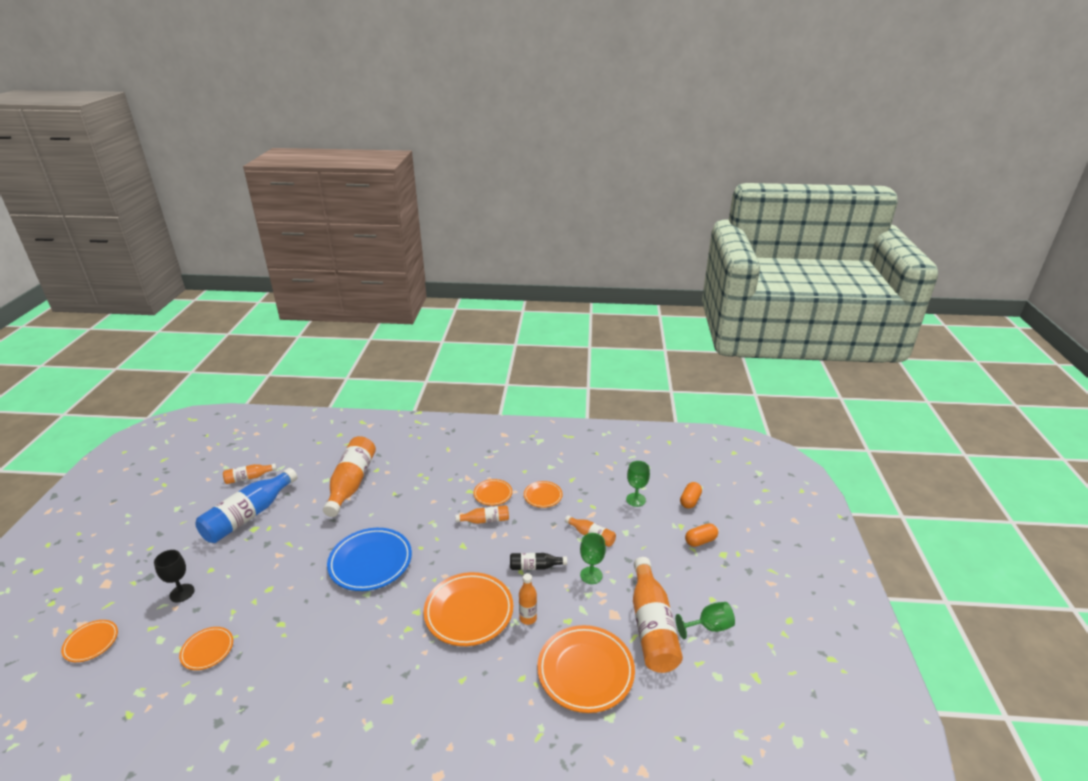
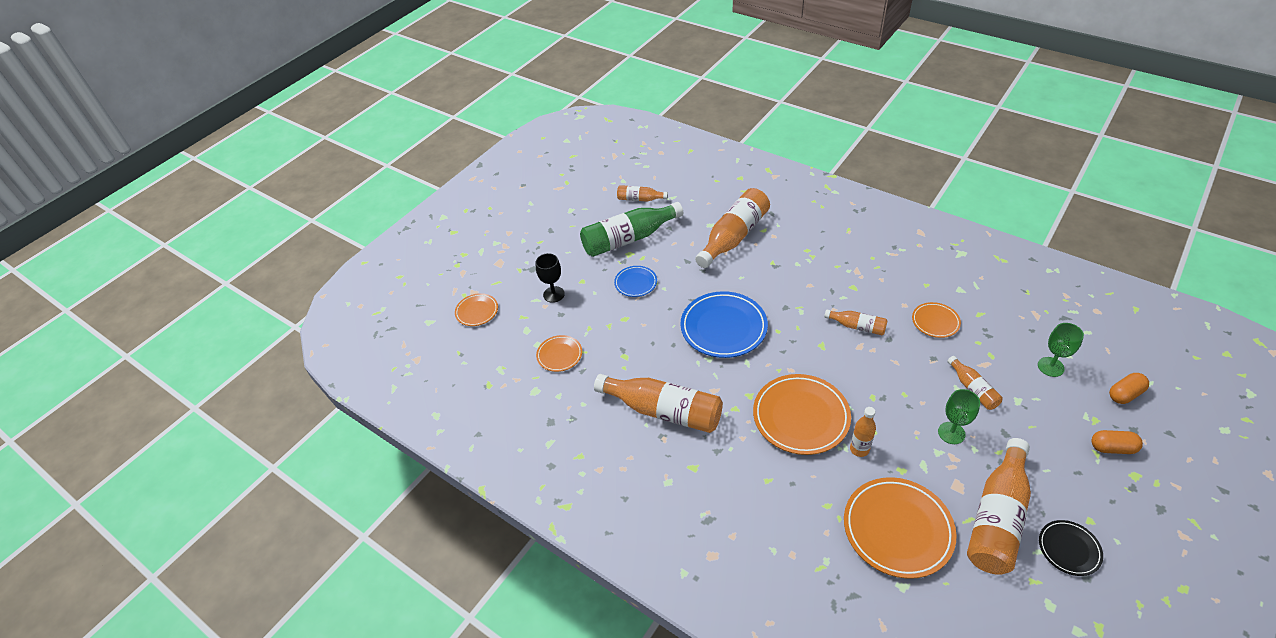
camera: 35 degrees right, 15 degrees up
(249, 515) = (629, 239): blue bottle -> green bottle
(269, 552) = (635, 283): none -> blue plate
(339, 659) = (664, 411): none -> orange bottle
(493, 494) = (878, 299): orange plate -> none
(535, 567) = (891, 398): black bottle -> none
(709, 627) = (1069, 549): green goblet -> black plate

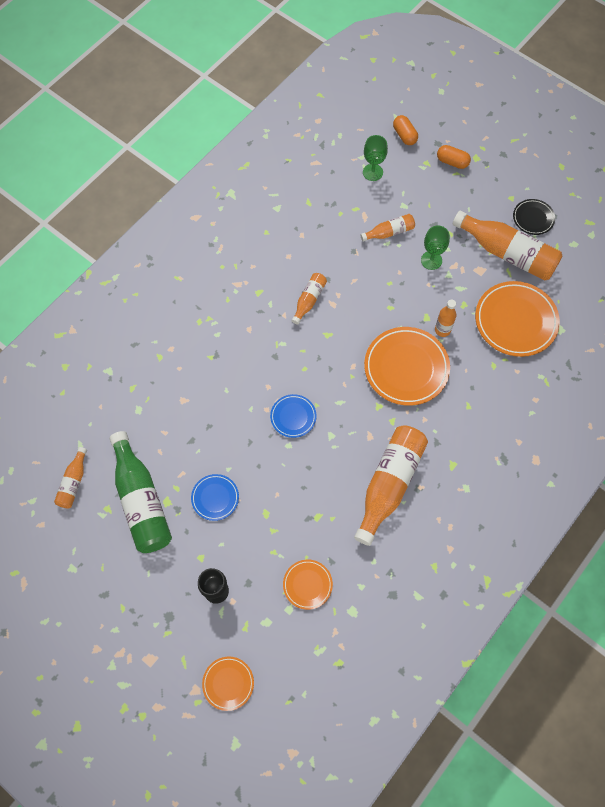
camera: 90 degrees left, 20 degrees up
(723, 327) = (293, 417): blue plate -> blue plate, size x0.53
(733, 237) = (163, 388): orange bottle -> none
(935, 322) = (312, 238): orange plate -> none
(1112, 448) = (452, 162): orange capsule -> orange capsule turned 75 degrees counterclockwise

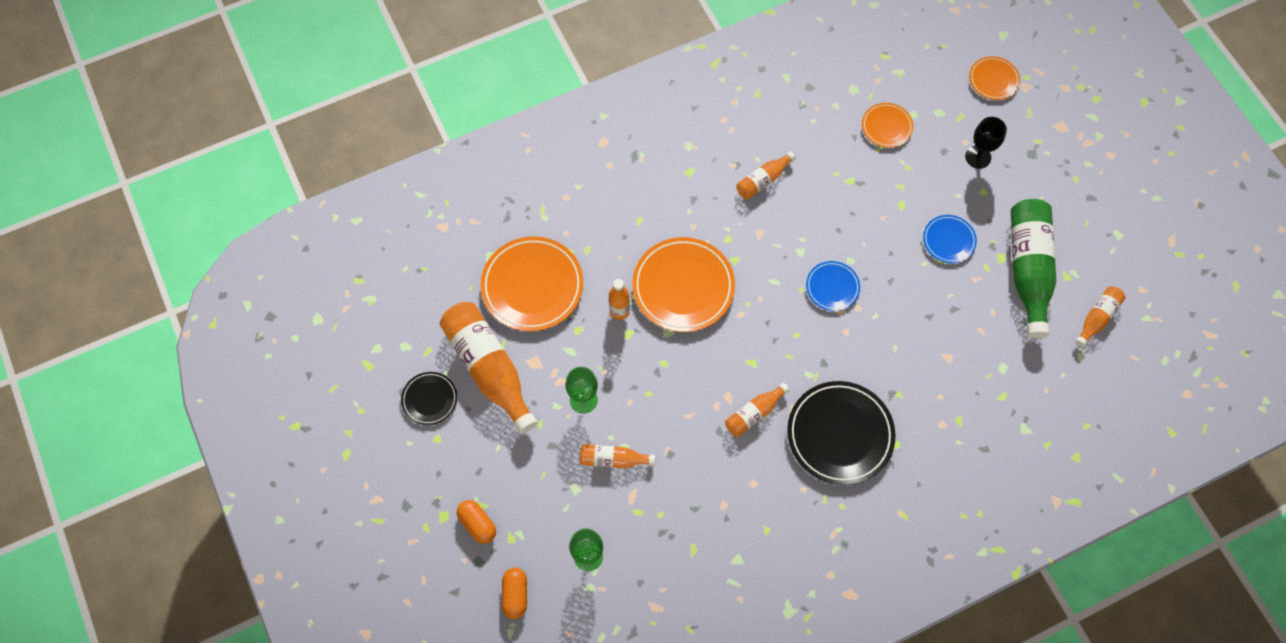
camera: 155 degrees left, 0 degrees up
(242, 311) = (840, 434): none -> black plate
(389, 484) = (763, 180): orange bottle -> orange bottle, size x0.50

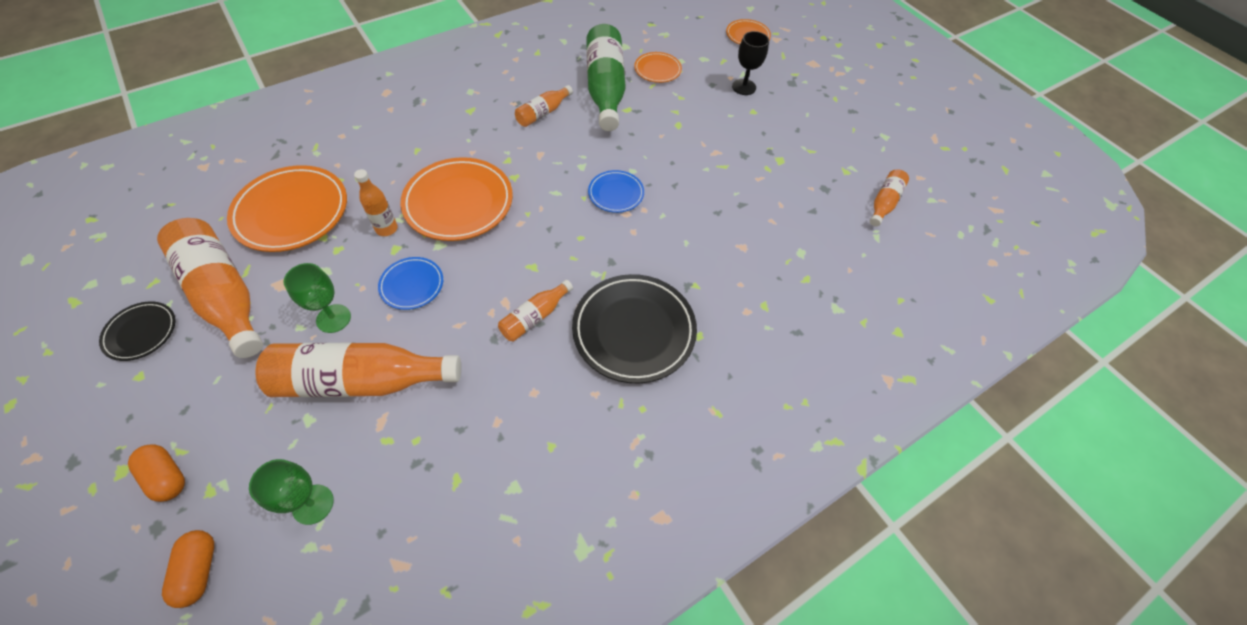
camera: 10 degrees left, 10 degrees down
(613, 459) = (362, 381): orange bottle -> orange bottle, size x1.99
(948, 240) = (727, 149): blue plate -> blue plate (412, 285)
(1028, 269) = (807, 168): green bottle -> green bottle (605, 89)

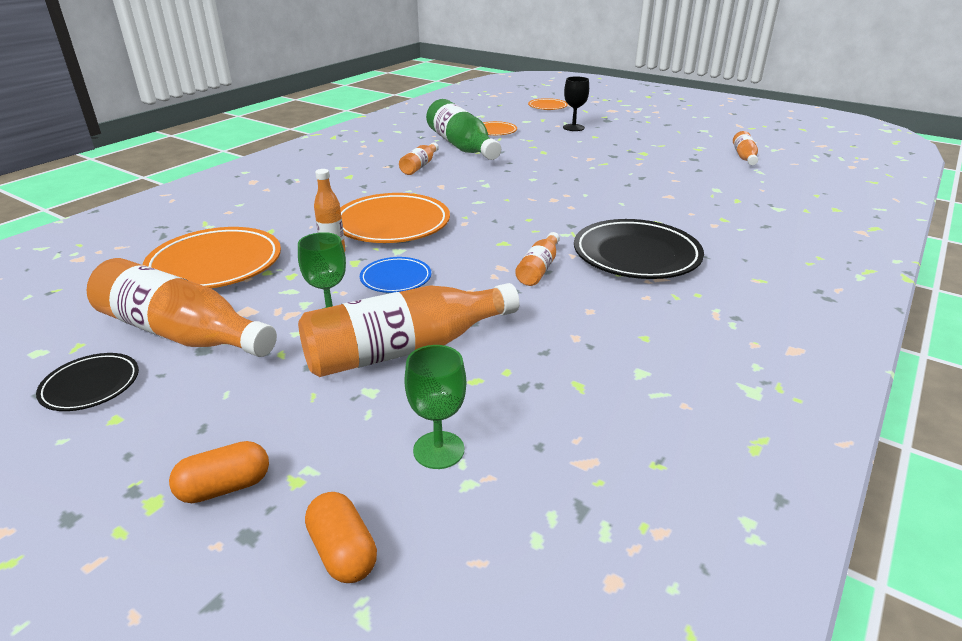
camera: 20 degrees left, 25 degrees down
(166, 477) = (225, 487): orange capsule -> orange capsule turned 45 degrees counterclockwise
(616, 194) = (532, 192): blue plate -> none

